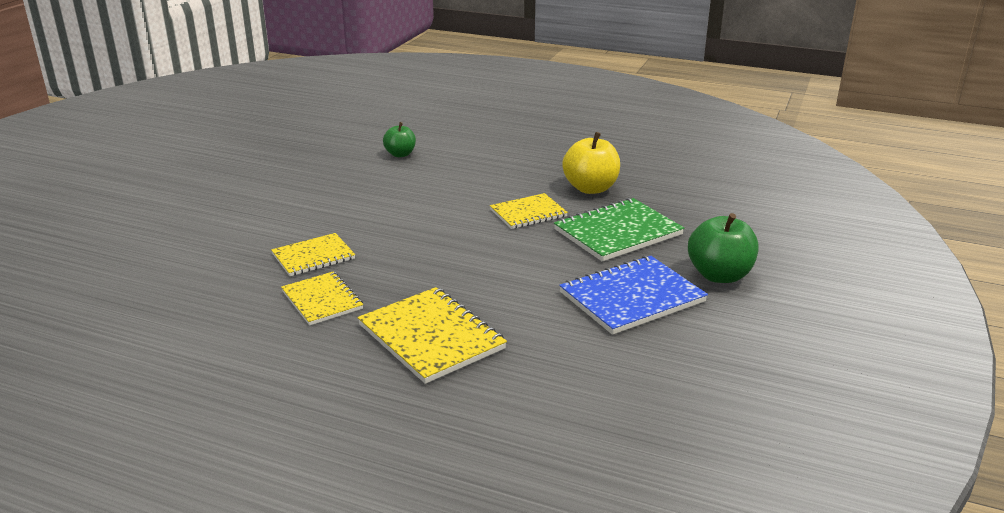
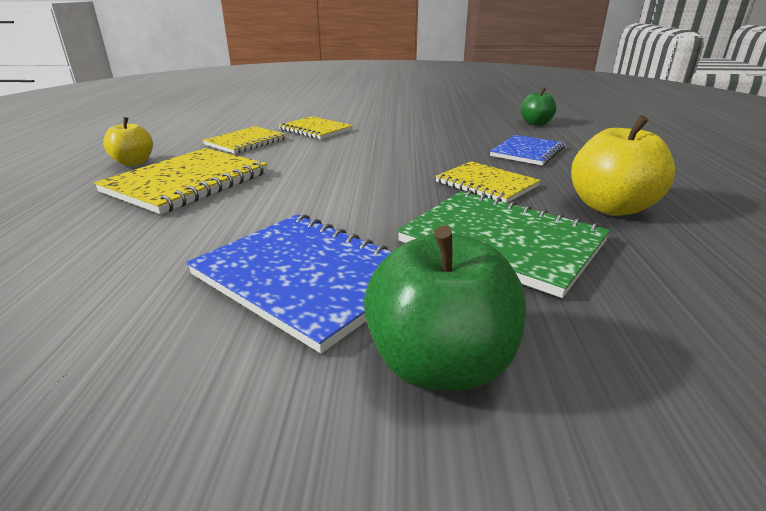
camera: 70 degrees right, 0 degrees up
(340, 370) = (134, 163): none -> yellow apple
(473, 180) = (527, 152): none -> blue notebook

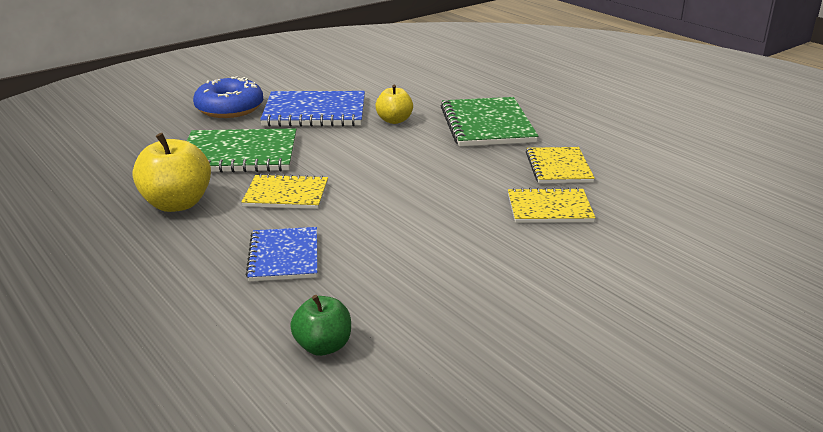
camera: 140 degrees right, 0 degrees up
(134, 163) = (565, 123): yellow apple -> yellow apple (394, 120)
(187, 182) = (487, 125): yellow notebook -> green notebook
(440, 364) = (229, 108): green apple -> blue donut

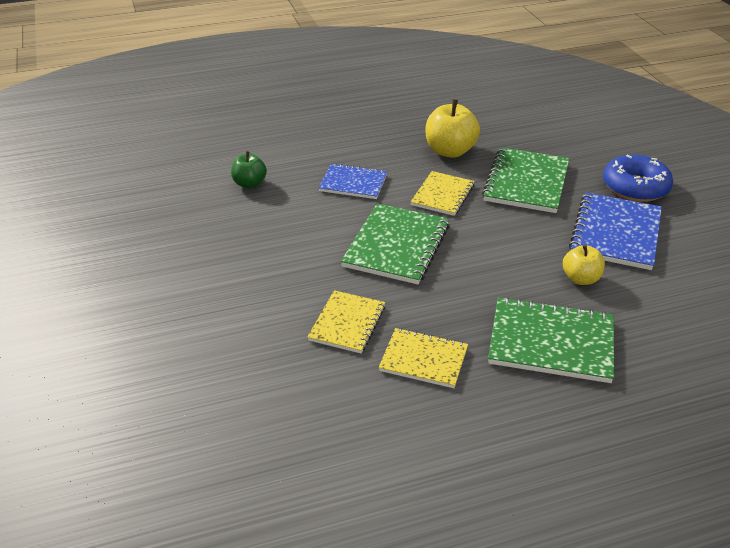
camera: 110 degrees right, 10 degrees up
(404, 205) = (397, 246): none -> green notebook

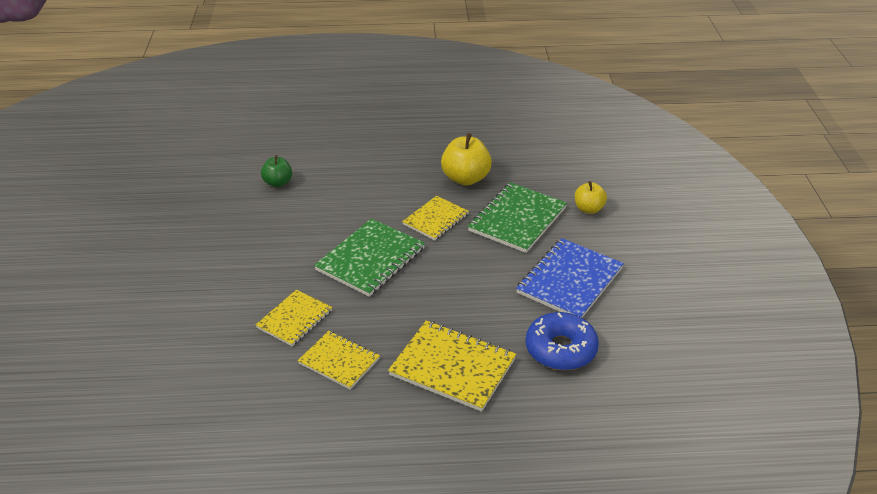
camera: 15 degrees right, 0 degrees up
(353, 183) = (364, 196): blue notebook -> none
(551, 342) = (452, 367): green notebook -> yellow notebook
(580, 279) = (512, 317): yellow apple -> yellow apple (588, 209)
(635, 187) = (615, 240): blue donut -> blue donut (560, 349)

